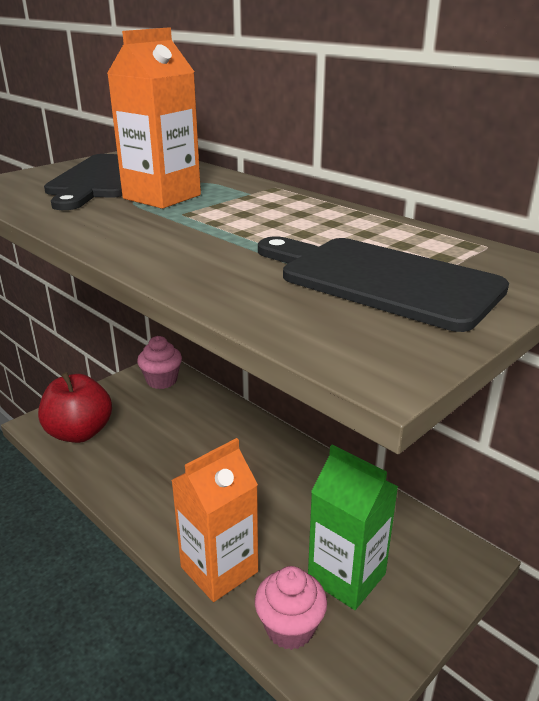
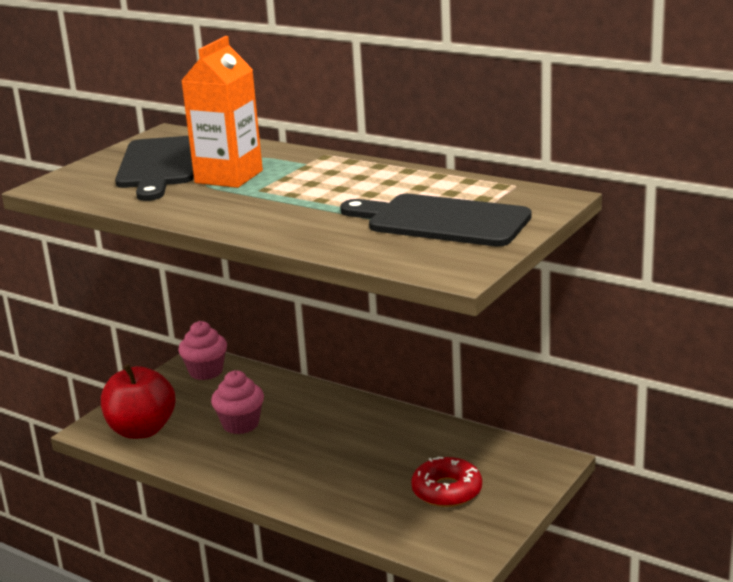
camera: 10 degrees left, 5 degrees down
(219, 569) = (332, 505): orange carton -> none
(290, 628) = (408, 530): pink cupcake -> pink cupcake (240, 424)
(346, 576) = (447, 491): green carton -> red donut

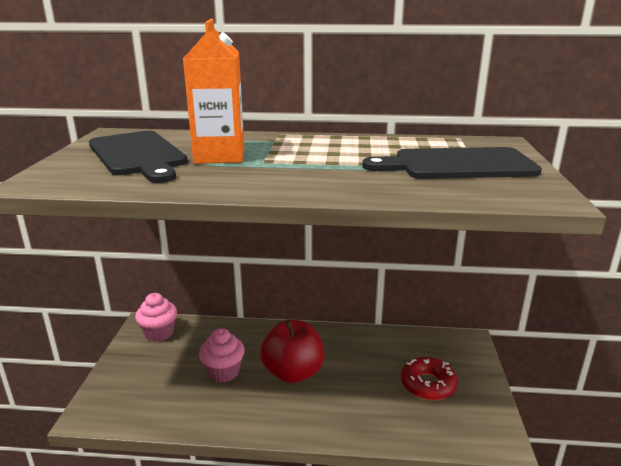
camera: 30 degrees left, 0 degrees up
(142, 430) = (138, 401): red apple -> red apple (293, 373)

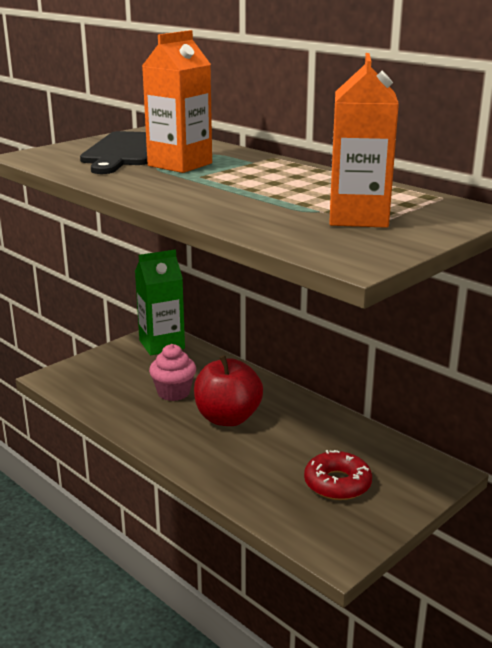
camera: 40 degrees right, 0 degrees up
(159, 333) = (162, 344): pink cupcake -> green carton
(457, 165) = (358, 217): black cutting board -> orange carton

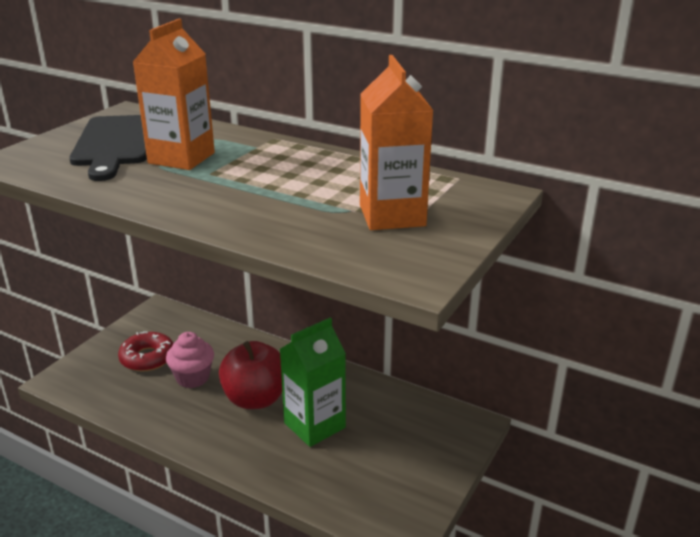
camera: 15 degrees left, 5 degrees up
(162, 344) = (164, 322): green carton -> green carton (314, 425)
(337, 484) = (380, 455): red donut -> red donut (147, 358)

